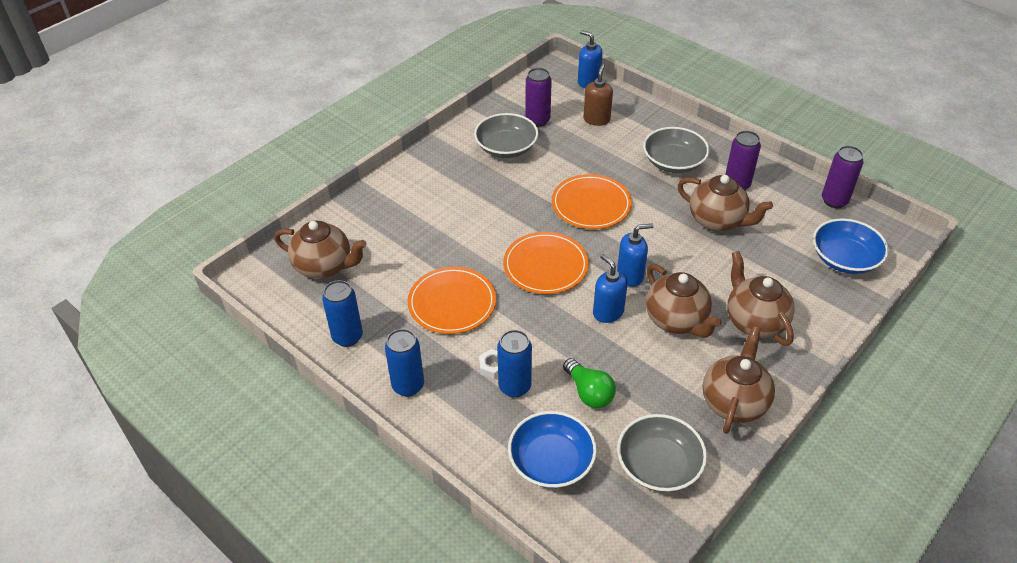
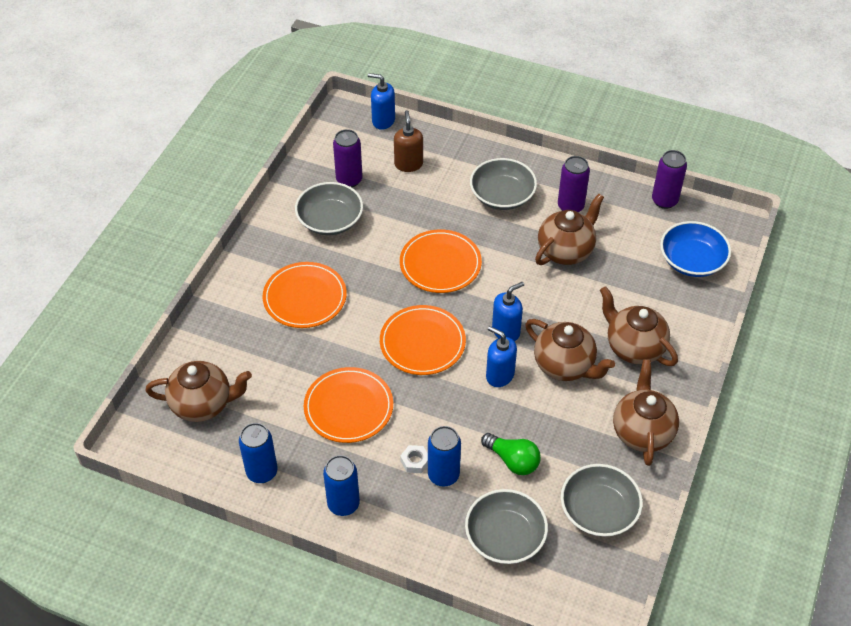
camera: 20 degrees left, 5 degrees up
(455, 203) = (305, 297): none -> orange plate
(551, 461) = (505, 537): blue bowl -> grey bowl
(717, 221) = (566, 250): brown teapot -> brown teapot turned 60 degrees counterclockwise

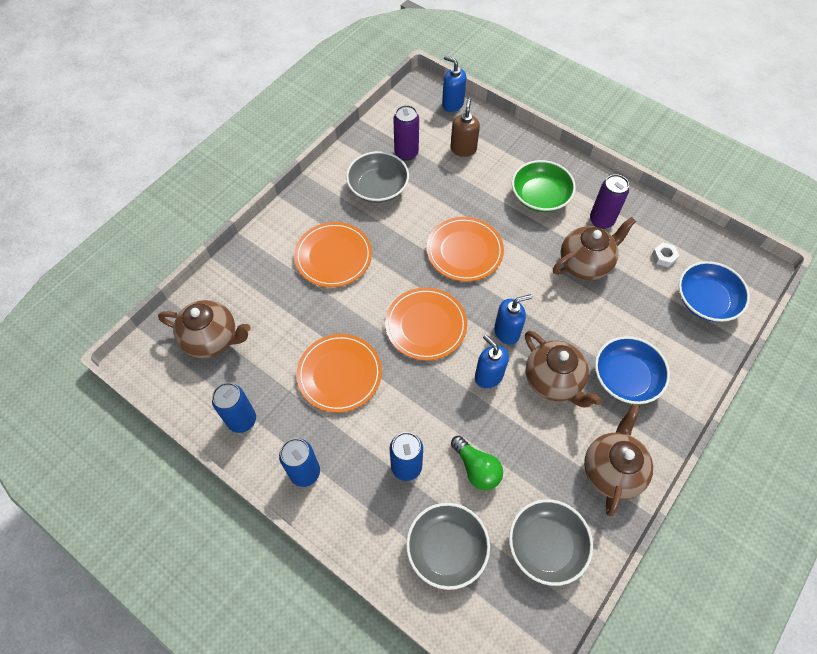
camera: 15 degrees right, 10 degrees up
(415, 461) = (384, 445): white nut -> white nut (664, 257)
(502, 195) = (540, 196): grey bowl -> green bowl
(633, 347) = (626, 378): brown teapot -> blue bowl
(664, 201) = (693, 234): purple can -> none

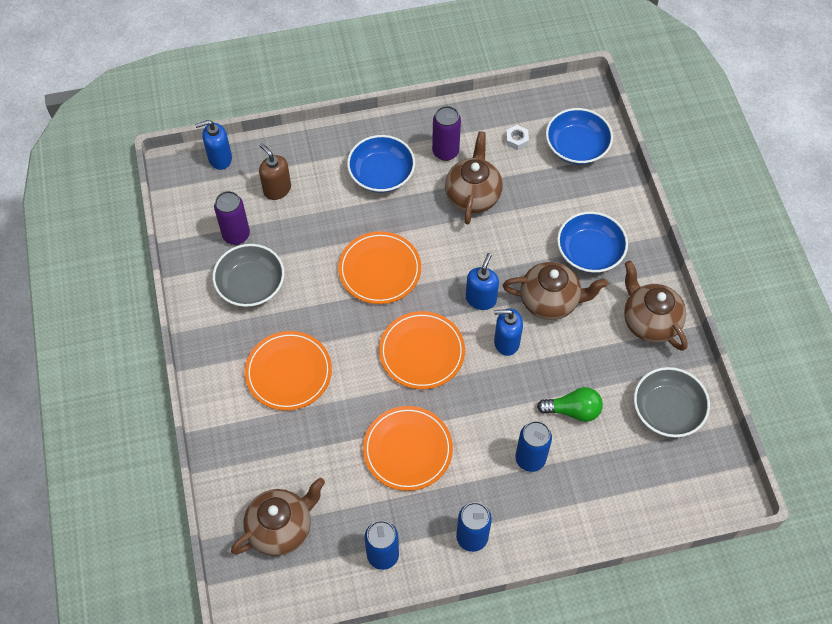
camera: 50 degrees left, 0 degrees up
(446, 549) = (616, 479): grey bowl -> none
(540, 196) = (381, 174): green bowl -> blue bowl

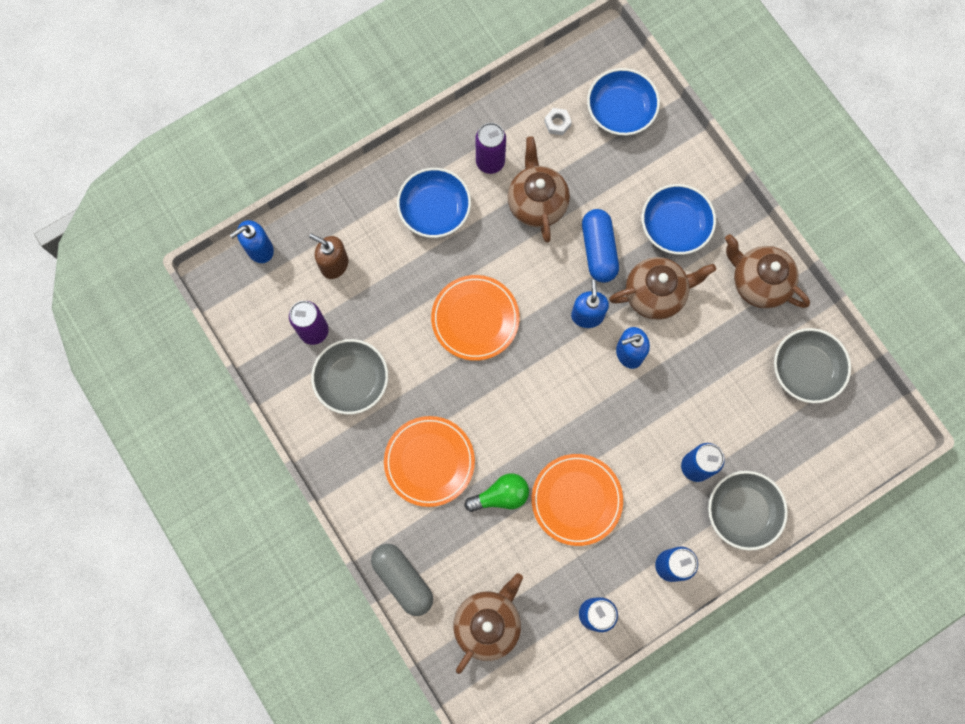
camera: 20 degrees left, 15 degrees up
(221, 463) = (403, 580): none -> grey capsule
(422, 352) = (551, 393): orange plate -> none
(512, 250) = (598, 250): none -> blue capsule
(559, 514) = (742, 512): none -> grey bowl
(573, 410) = (718, 402): green light bulb -> green light bulb (501, 496)

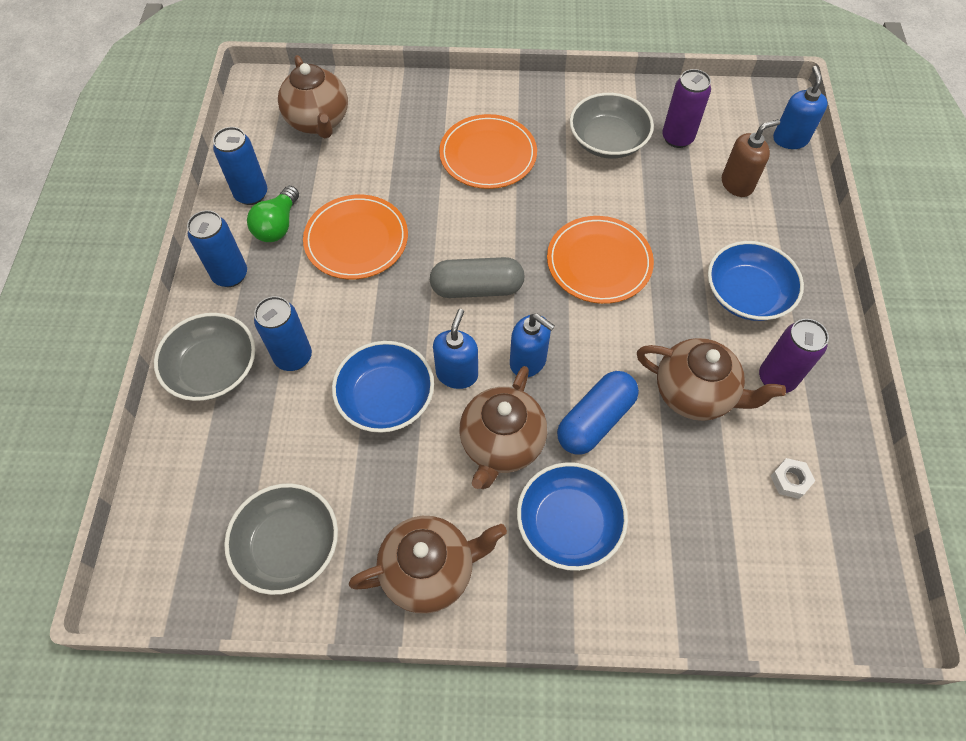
camera: 125 degrees right, 15 degrees down
(403, 580) = (405, 88): grey capsule -> grey capsule (477, 288)
(501, 496) = (412, 187): green light bulb -> green light bulb (278, 225)
(598, 250) = (595, 420): blue capsule -> blue capsule turned 75 degrees counterclockwise
(620, 111) = (768, 568): blue bowl -> blue bowl (386, 398)

